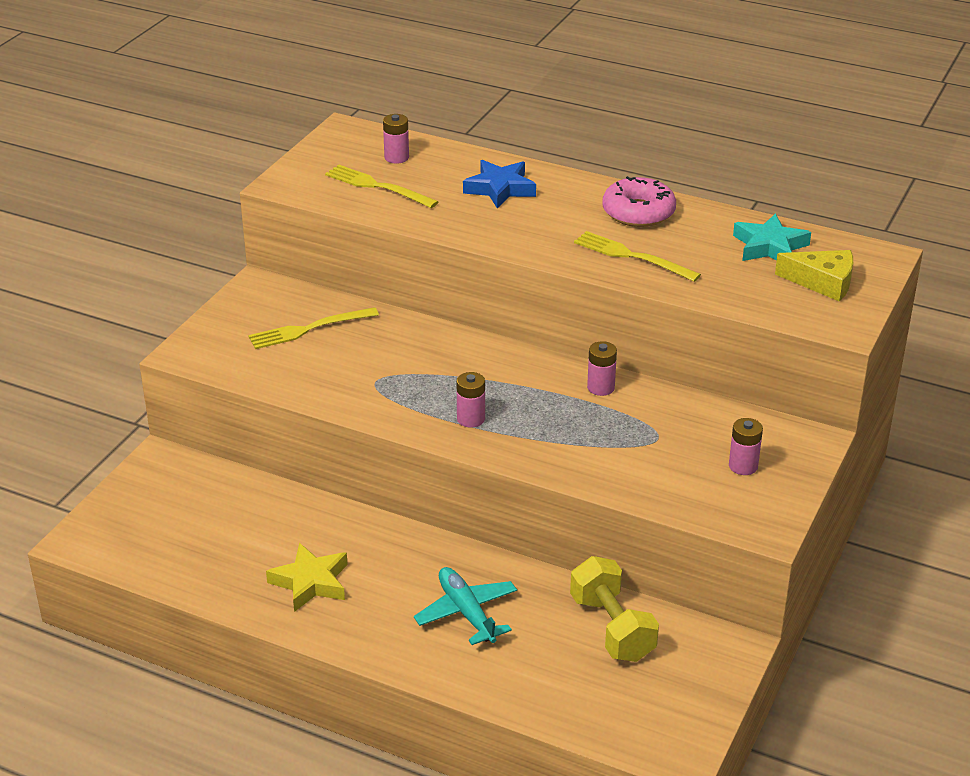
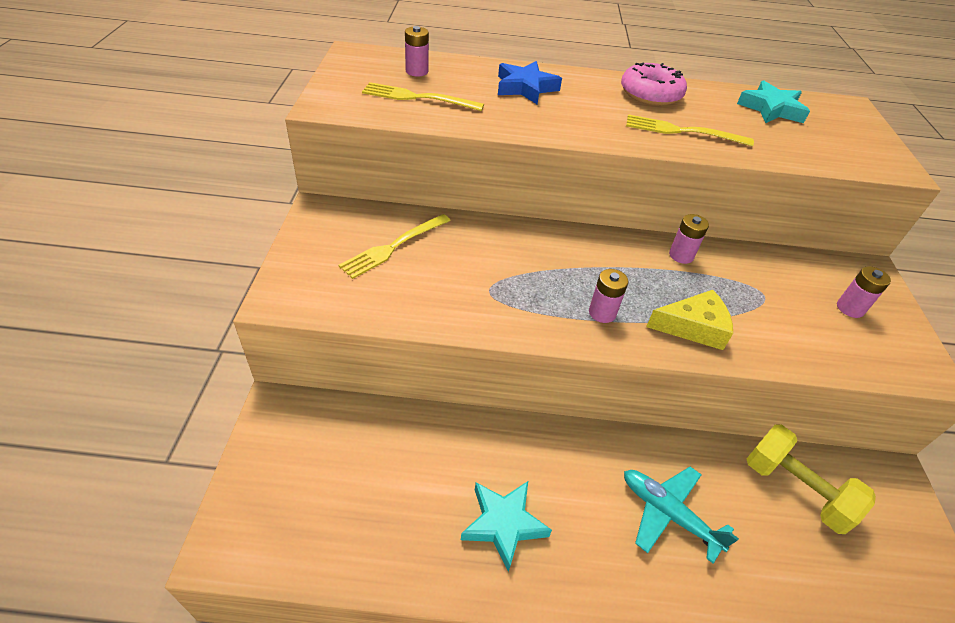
camera: 25 degrees left, 10 degrees up
(311, 582) = (504, 524): yellow star -> turquoise star
(823, 282) = (839, 132): yellow cheese -> yellow cheese (693, 327)

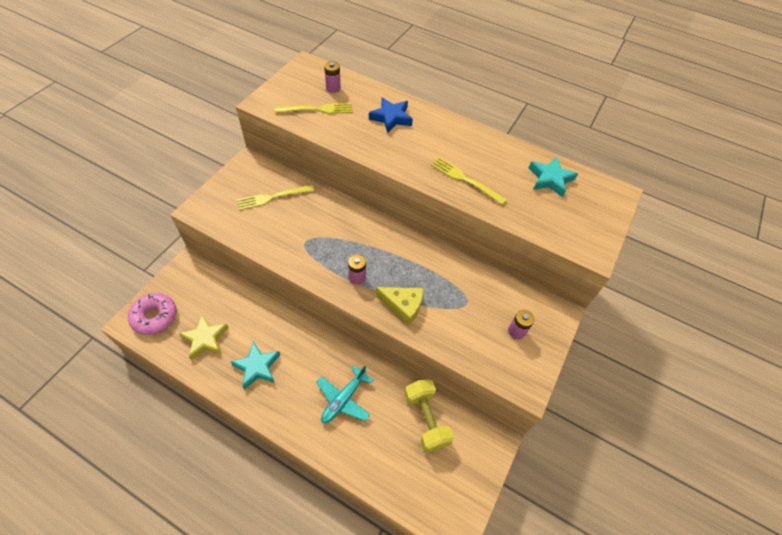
camera: 25 degrees right, 10 degrees up
(385, 517) = (205, 339): none -> yellow star
(417, 98) = (318, 109): yellow fork -> yellow fork turned 135 degrees clockwise
(650, 94) = (472, 144): pink donut -> pink donut (155, 317)
(668, 513) = (343, 399): turquoise plane -> turquoise plane turned 120 degrees counterclockwise
(681, 255) = (436, 259): pink battery -> none

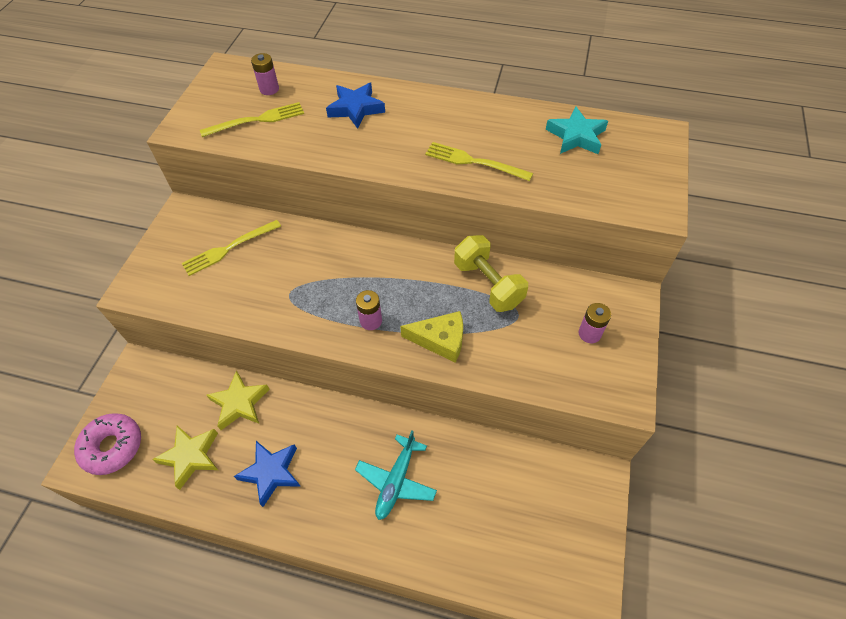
camera: 10 degrees left, 0 degrees up
(250, 311) = (240, 403): none -> yellow star
(257, 367) = (271, 473): turquoise star -> blue star
(426, 419) = (508, 475): yellow dumbbell -> yellow dumbbell (488, 284)

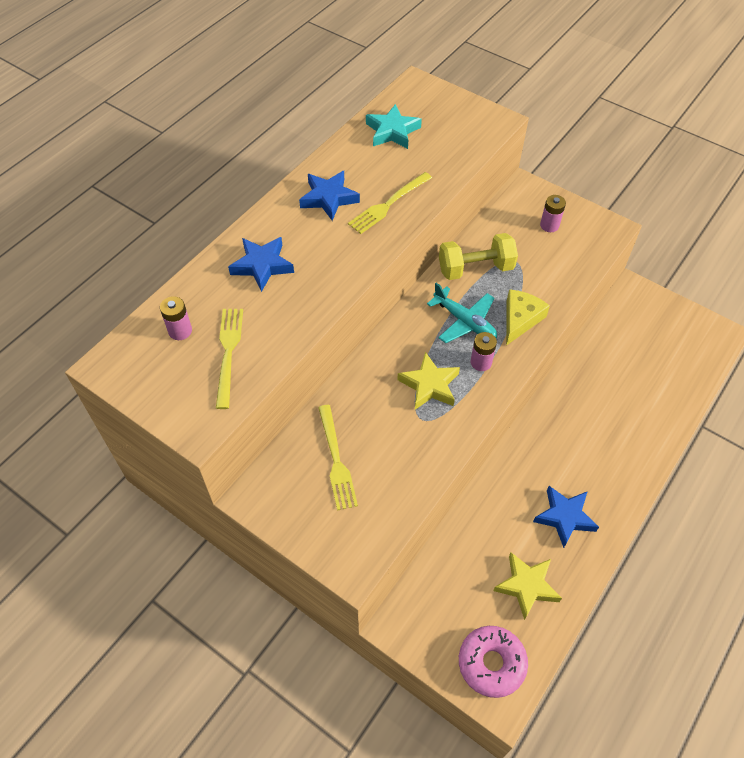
camera: 70 degrees left, 0 degrees up
(240, 403) = (481, 530): yellow star -> yellow star (429, 385)
(396, 481) = (600, 422): turquoise plane -> turquoise plane (464, 321)
(457, 122) = (328, 198): none -> blue star

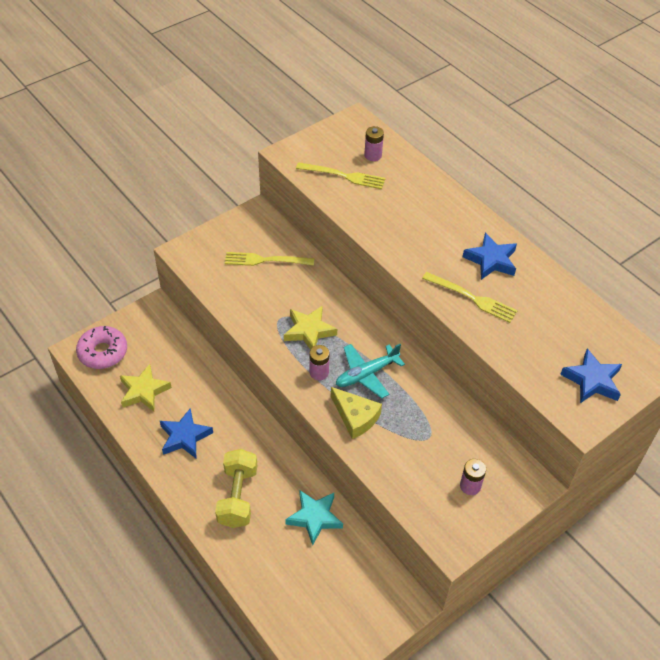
camera: 105 degrees right, 5 degrees down
(262, 266) = (423, 206): blue star -> blue star (592, 380)
(388, 205) = (473, 298): yellow fork -> yellow fork turned 150 degrees clockwise
(392, 131) = (576, 326): turquoise star -> turquoise star (314, 518)
(475, 269) = (427, 401): yellow dumbbell -> yellow dumbbell (237, 497)

